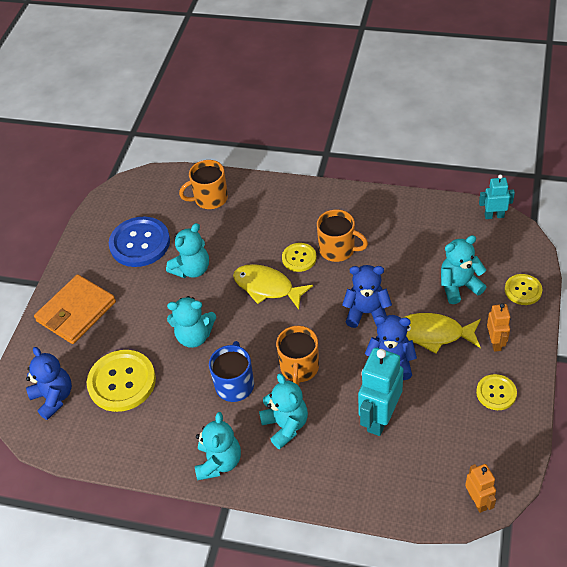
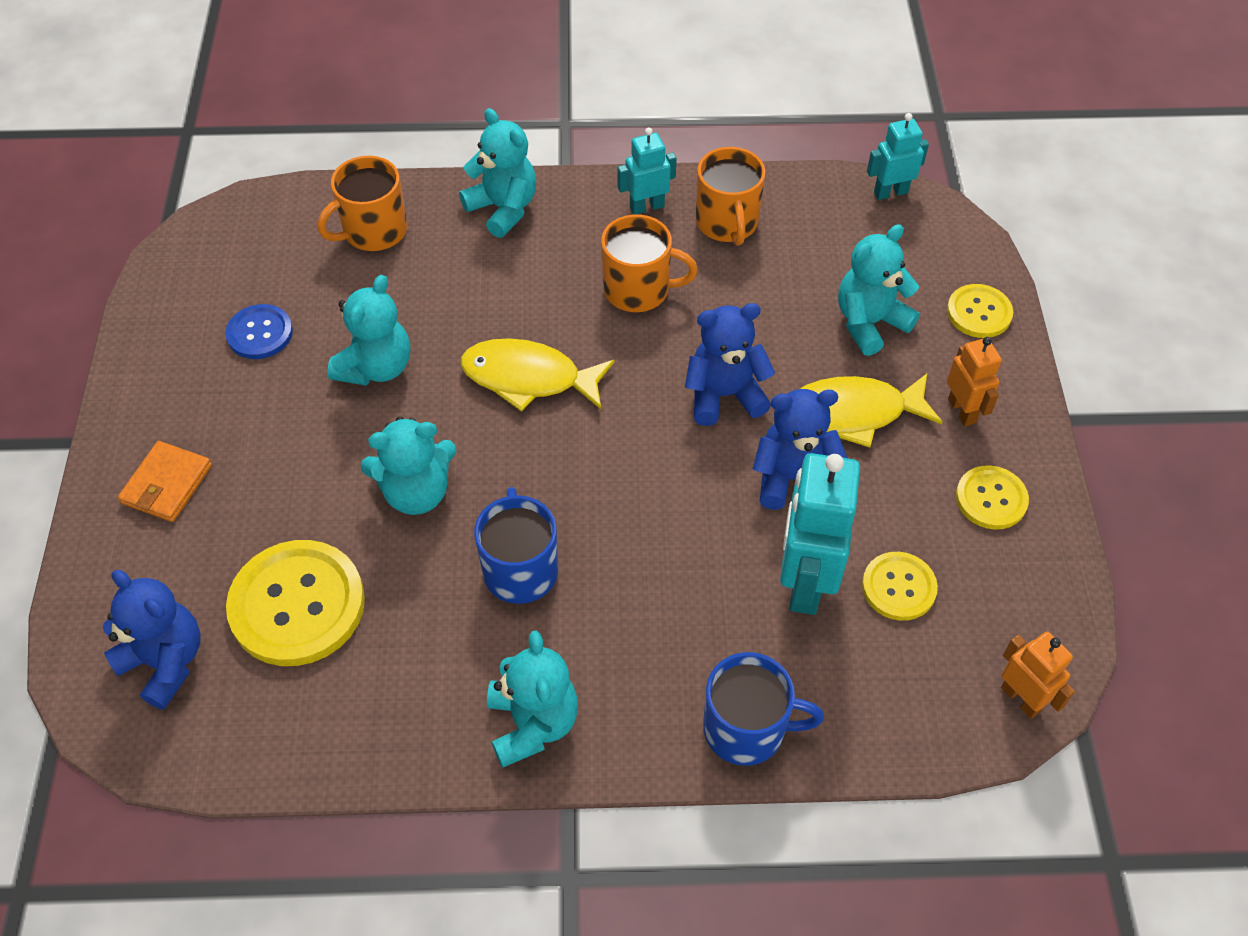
camera: 20 degrees left, 5 degrees up
(76, 312) = (167, 484): orange wallet -> orange wallet, size x0.59
(140, 243) = (260, 333): blue button -> blue button, size x0.55
(285, 426) = (638, 629): turquoise teddy bear -> turquoise teddy bear (503, 208)
(299, 258) = (572, 316): yellow button -> yellow button (898, 587)
(299, 368) = (632, 516): orange mug -> orange mug (727, 223)
(326, 487) = (746, 729): none -> blue mug
(356, 205) = (646, 207): none -> turquoise robot

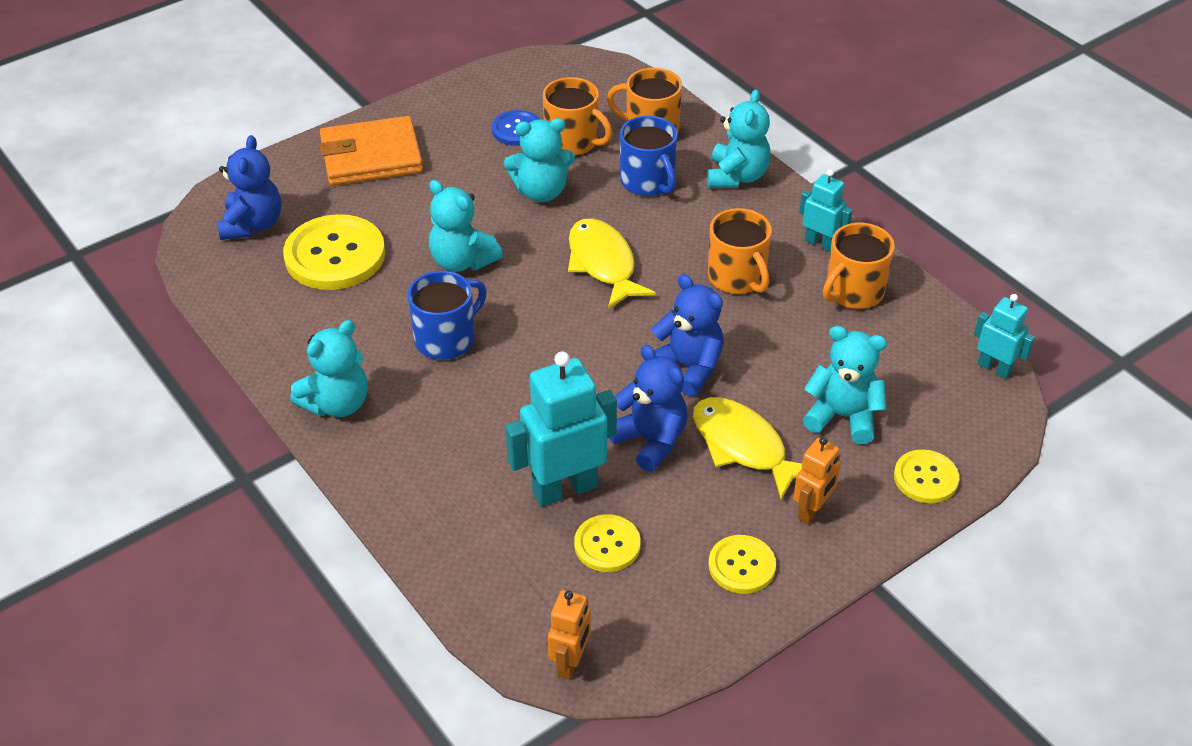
camera: 55 degrees right, 10 degrees down
(167, 484) = (371, 156): orange wallet -> orange wallet, size x1.69
(327, 299) = (573, 141): none -> orange mug
(746, 729) = (417, 513): blue mug -> blue mug (648, 182)

